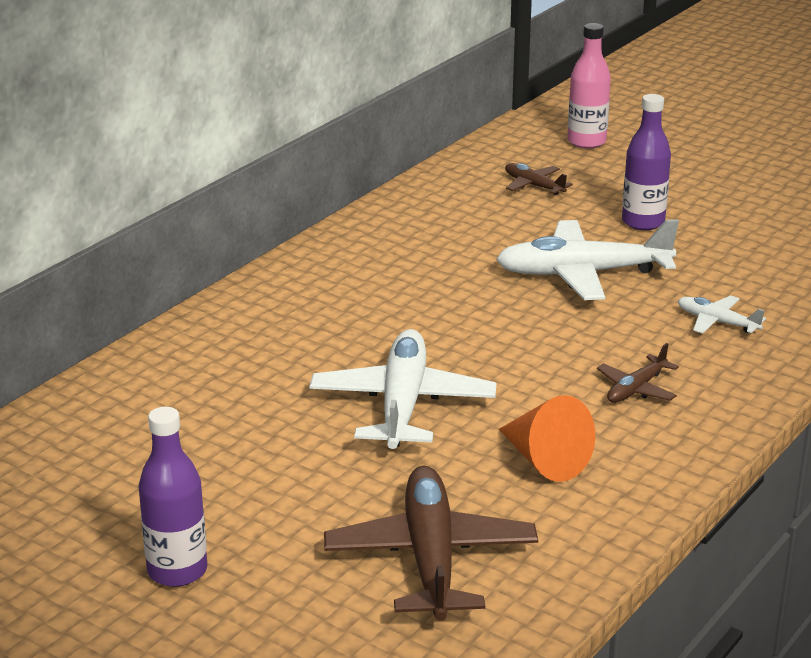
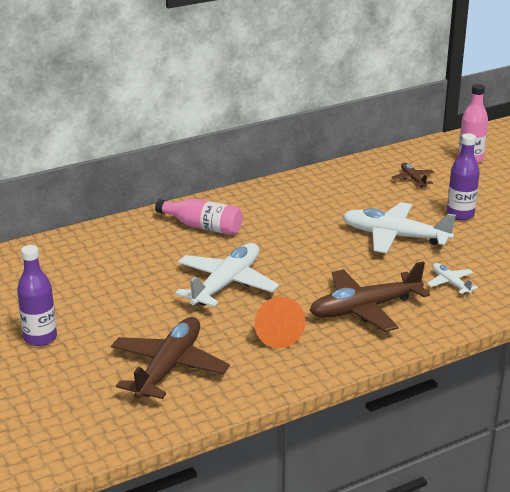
camera: 25 degrees right, 0 degrees up
(286, 324) = (202, 226): none -> pink bottle
(636, 389) = (365, 309): brown plane -> brown plane, size x2.05

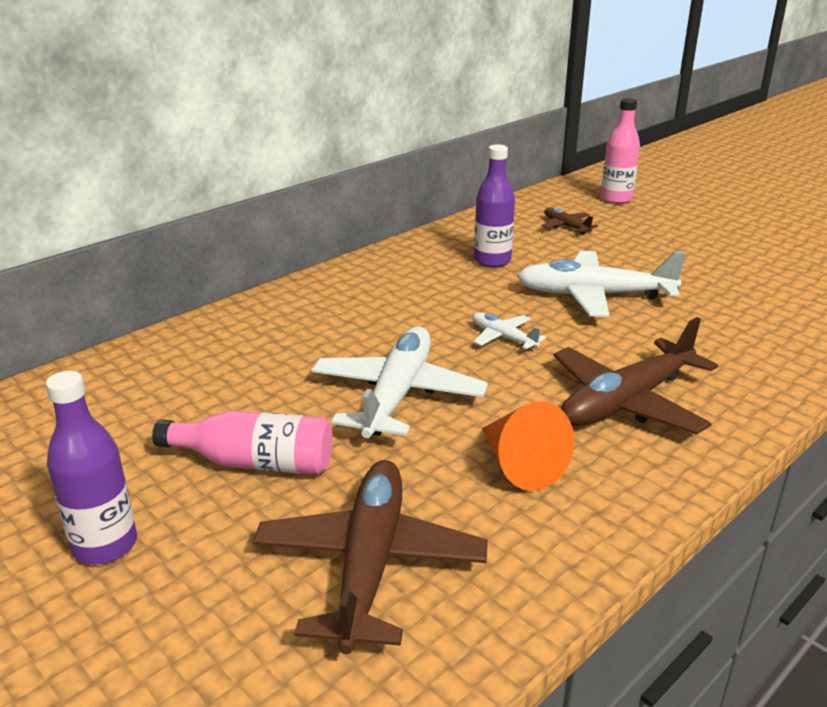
camera: 15 degrees left, 0 degrees up
(202, 226) = (321, 316): pink bottle -> pink bottle (254, 463)
(450, 283) = (714, 347): white plane -> white plane (503, 337)
(460, 214) = (654, 259): purple bottle -> purple bottle (492, 261)

